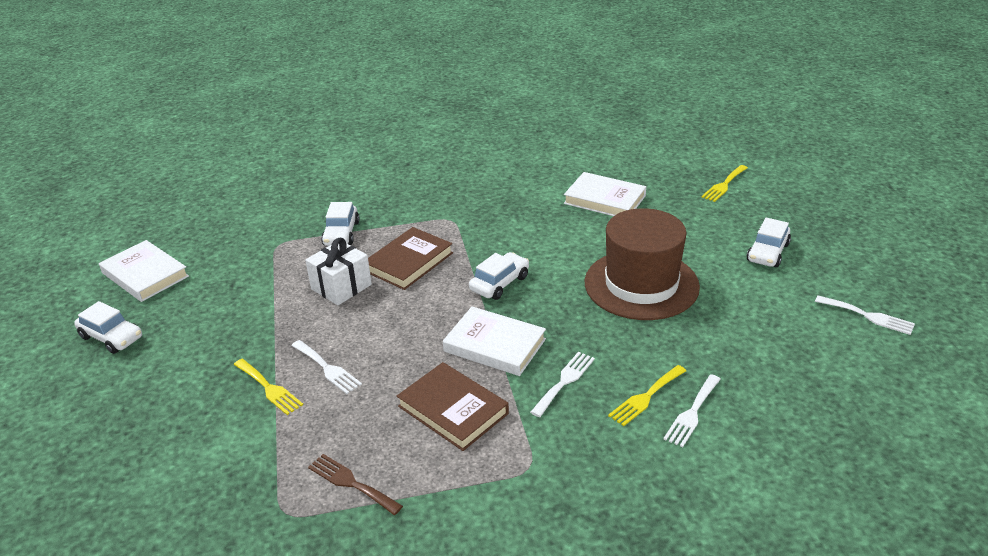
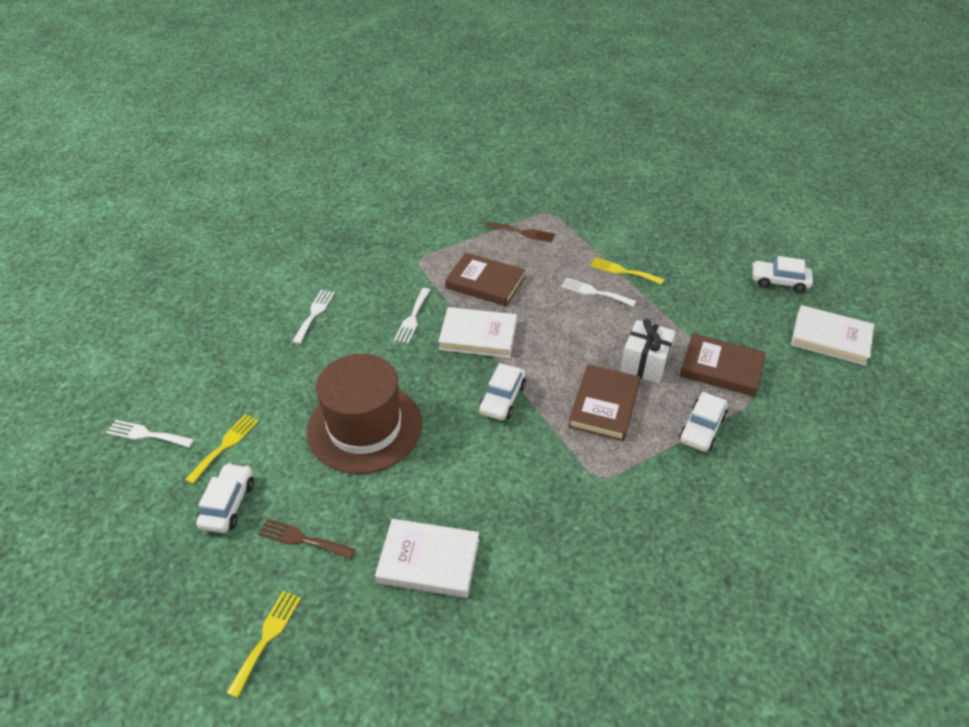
camera: 160 degrees right, 10 degrees up
(275, 270) = (721, 368): none -> brown book
(341, 233) = (701, 428): white car -> white car turned 135 degrees counterclockwise
(646, 397) = (349, 318): yellow fork -> yellow fork (225, 445)
(701, 224) = (302, 539): none -> brown fork

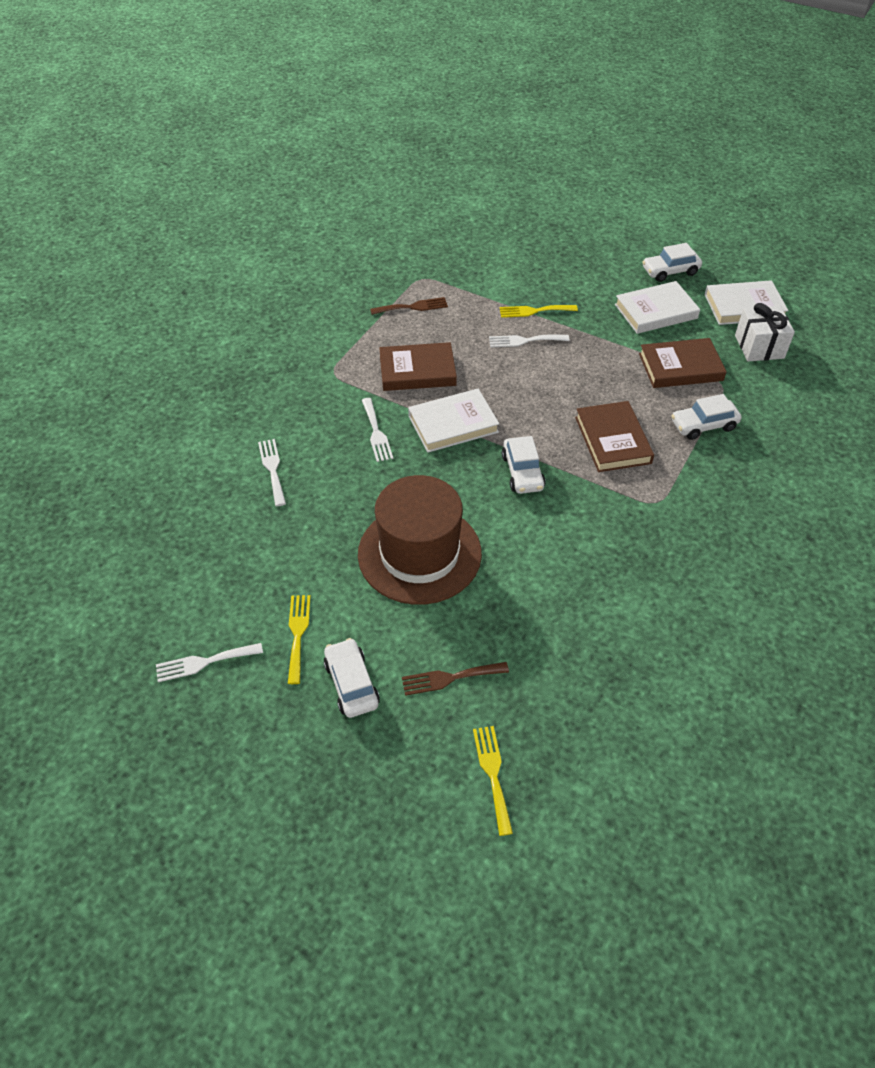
camera: 30 degrees left, 5 degrees up
(428, 561) = (575, 639): white book -> white book (656, 311)
(645, 363) = (617, 388): white gift -> white gift (759, 346)
(701, 428) = (703, 425): white car -> white car turned 75 degrees clockwise

